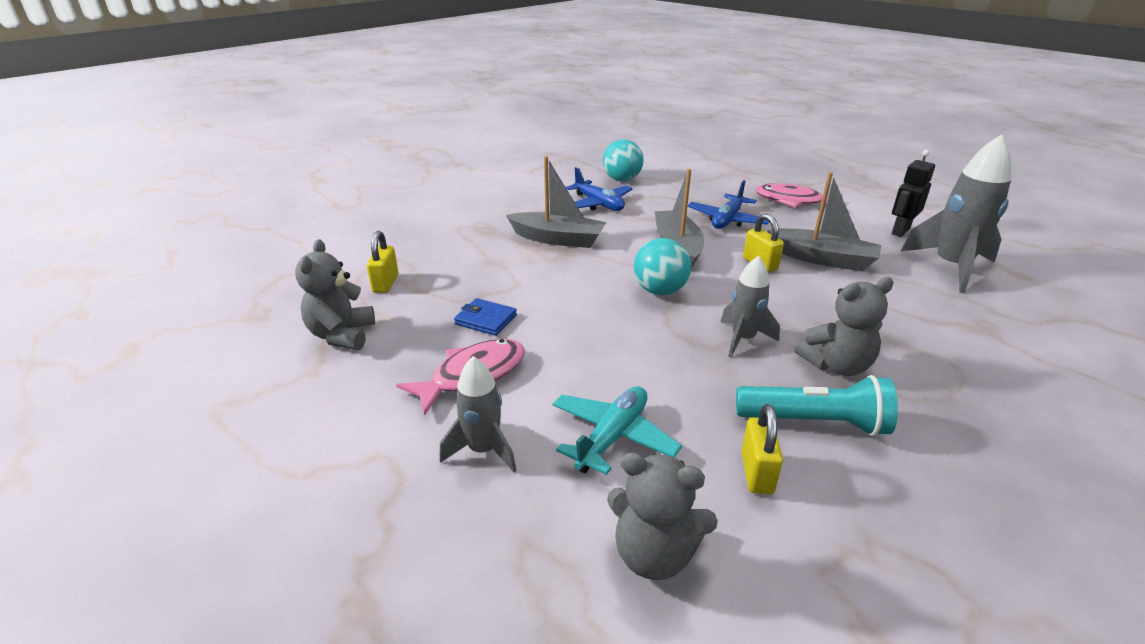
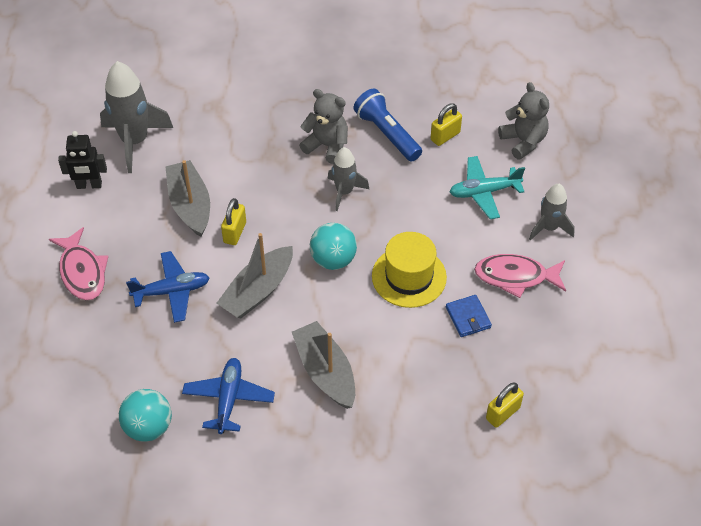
camera: 135 degrees left, 20 degrees up
(342, 335) = (568, 371): grey teddy bear -> none
(579, 316) = (409, 277): none -> yellow hat
(815, 422) = (387, 134): turquoise flashlight -> blue flashlight

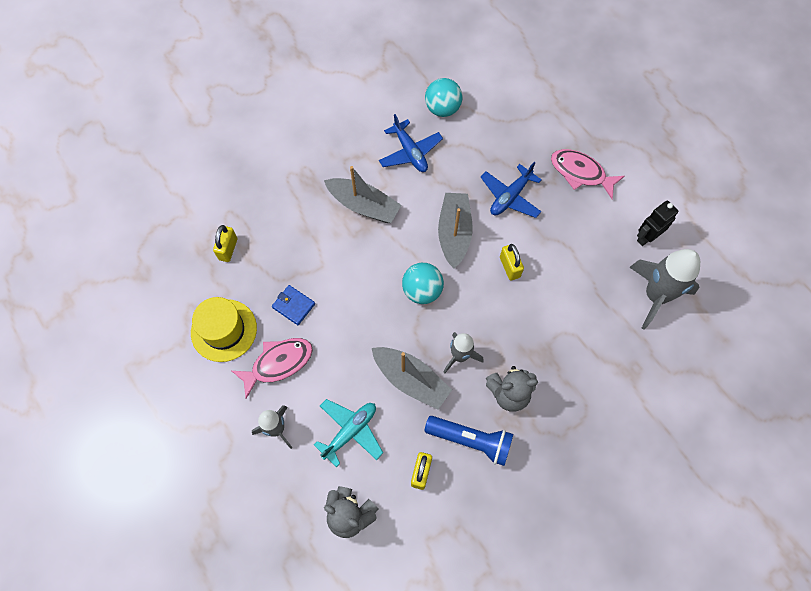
camera: 145 degrees right, 15 degrees up
(190, 205) = (561, 268): grey boat -> grey boat (411, 380)
(409, 277) = (358, 312): yellow hat -> yellow hat (224, 330)

